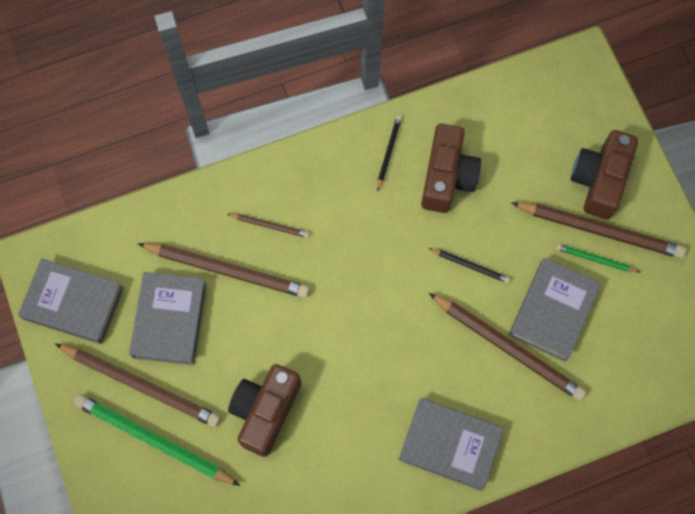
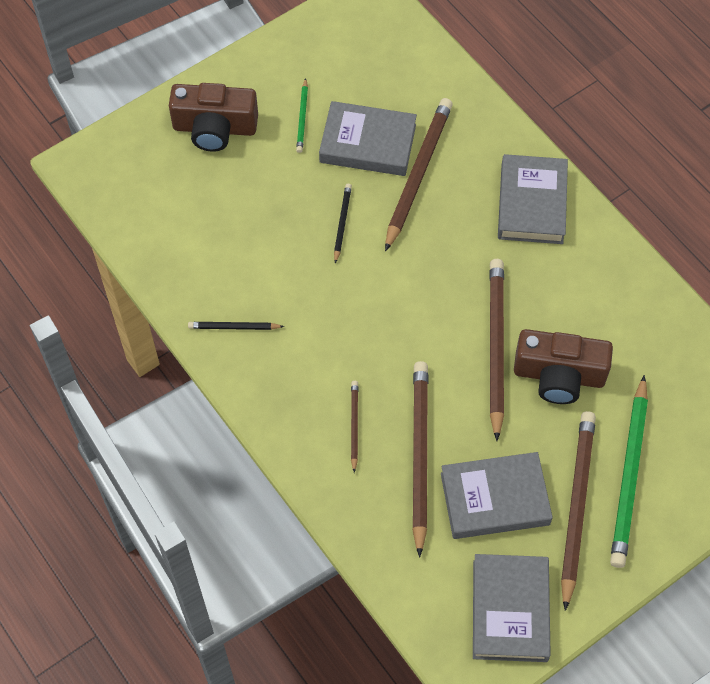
camera: 105 degrees left, 10 degrees down
(447, 177) = (248, 265): brown camera -> none
(599, 230) = (270, 119): brown pencil -> brown pencil (496, 347)

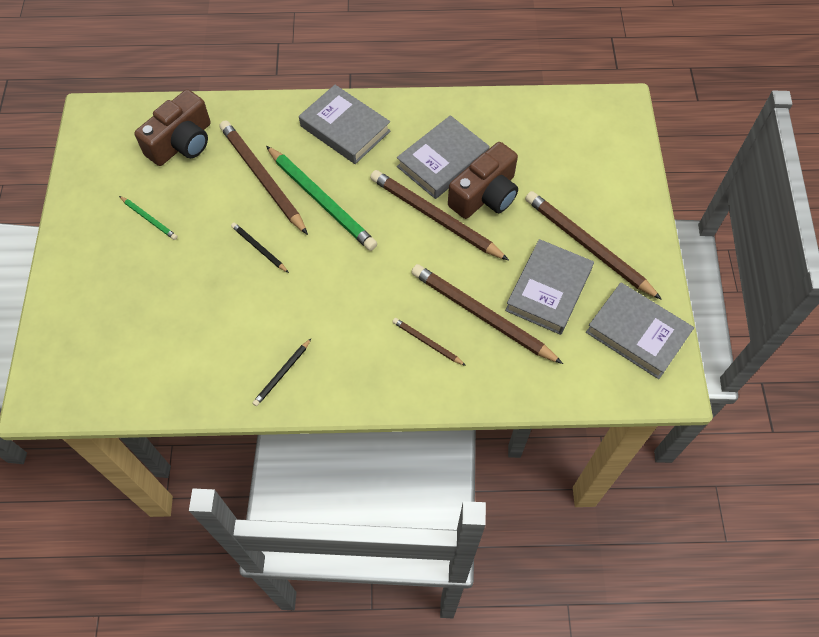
camera: 55 degrees left, 0 degrees up
(215, 128) = (101, 281): brown camera -> brown camera (182, 143)
(367, 144) = (210, 192): grey book -> grey book (442, 161)
(629, 474) = (586, 202): green pencil -> green pencil (321, 200)

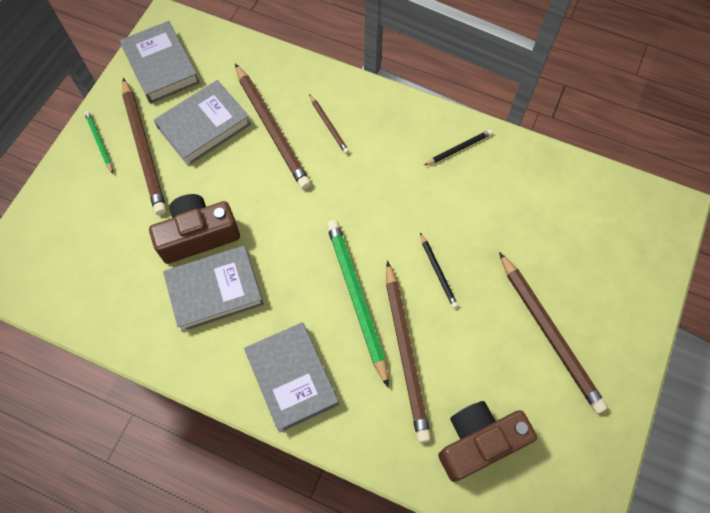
camera: 155 degrees left, 5 degrees up
(149, 219) = (539, 353): green pencil -> green pencil (99, 142)
(435, 217) = (257, 233): brown pencil -> brown pencil (549, 333)

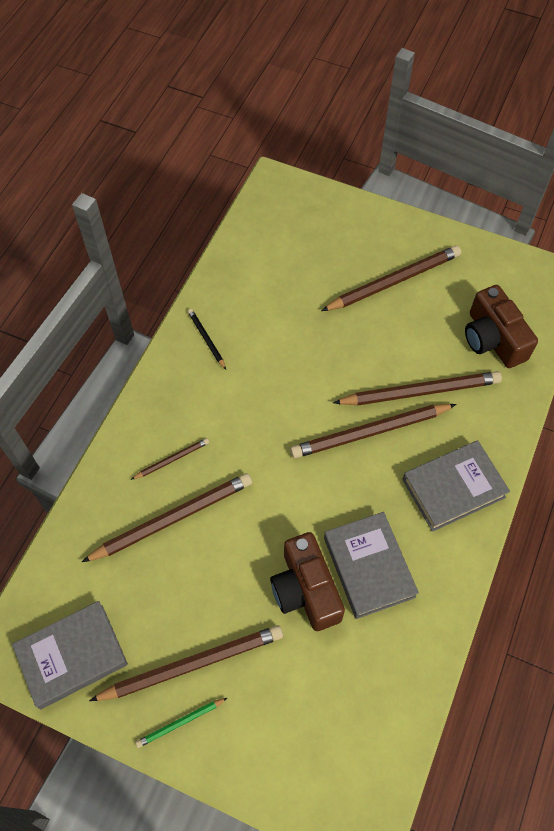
camera: 90 degrees left, 5 degrees down
(204, 126) = (164, 595): grey book -> none
(357, 299) = (370, 432): green pencil -> brown pencil
(438, 272) = (339, 363): black pencil -> none

